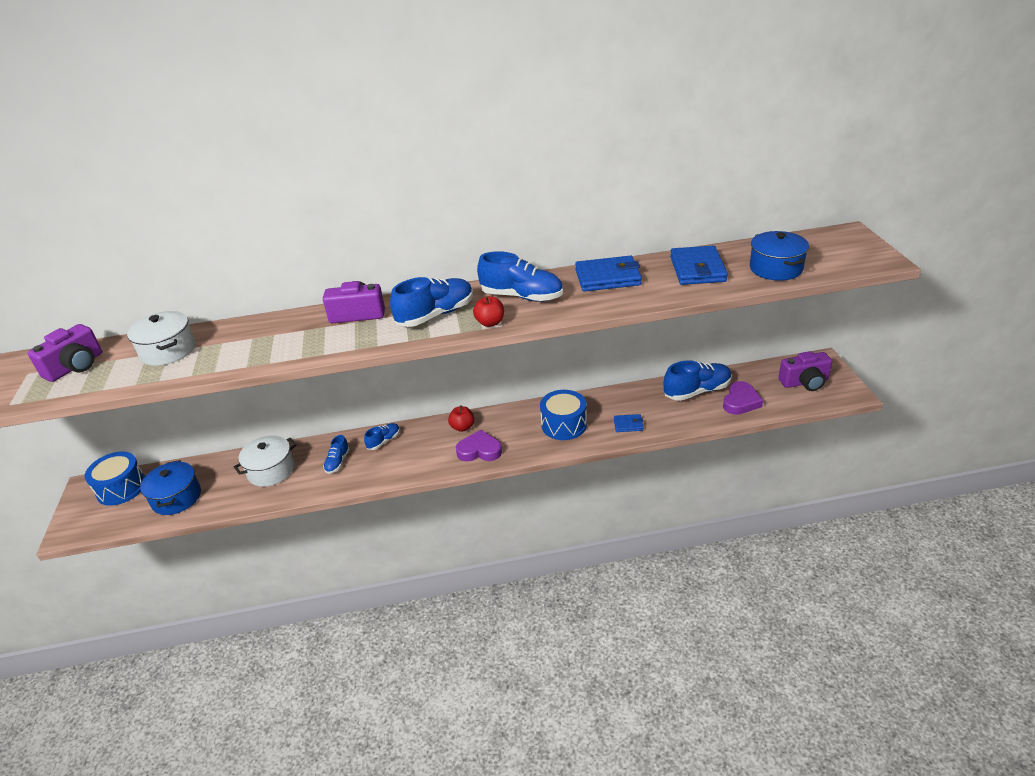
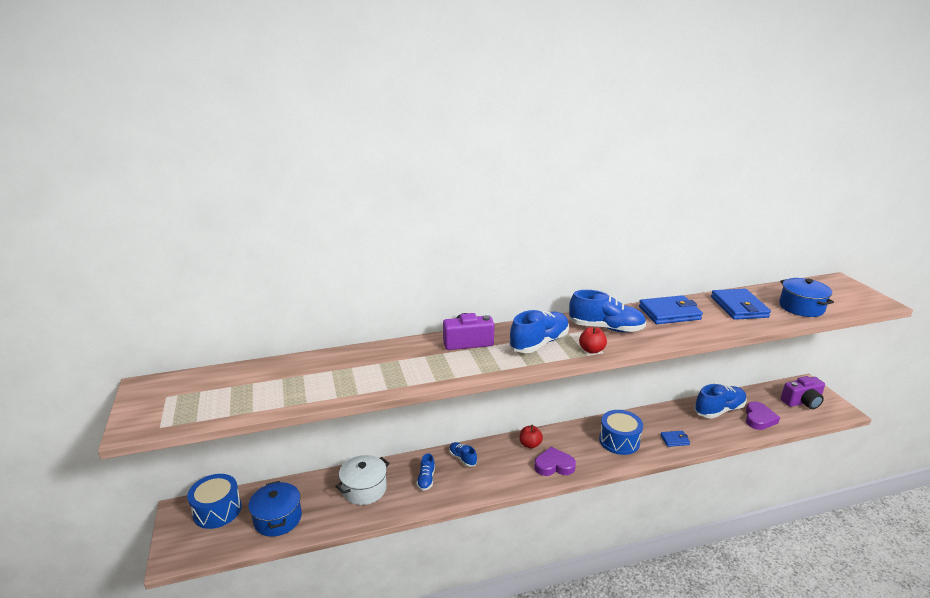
camera: 10 degrees left, 10 degrees down
(76, 366) = (214, 390): purple camera -> none
(168, 351) = (302, 374): white pot -> none
(384, 441) = (462, 458): blue shoe -> blue shoe turned 75 degrees counterclockwise

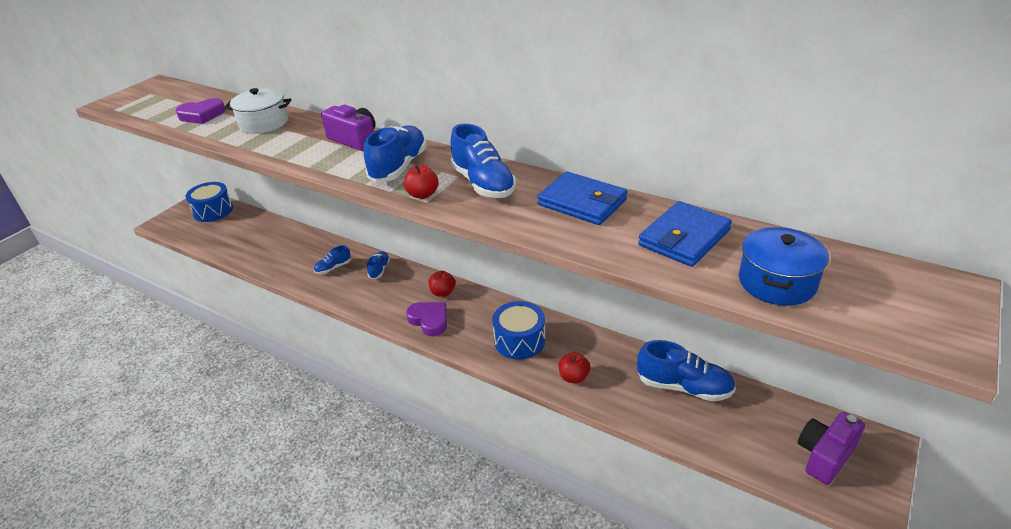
camera: 50 degrees right, 10 degrees up
(277, 519) = (227, 235): blue pot -> none
(364, 489) = (292, 249): white pot -> white pot (263, 123)
(539, 343) = (399, 167): blue shoe -> blue shoe turned 75 degrees counterclockwise
(674, 440) = (573, 377): blue wallet -> red apple
(759, 419) = (717, 428): purple heart -> purple heart (202, 115)
(802, 402) = (824, 455): purple camera -> purple camera turned 105 degrees clockwise

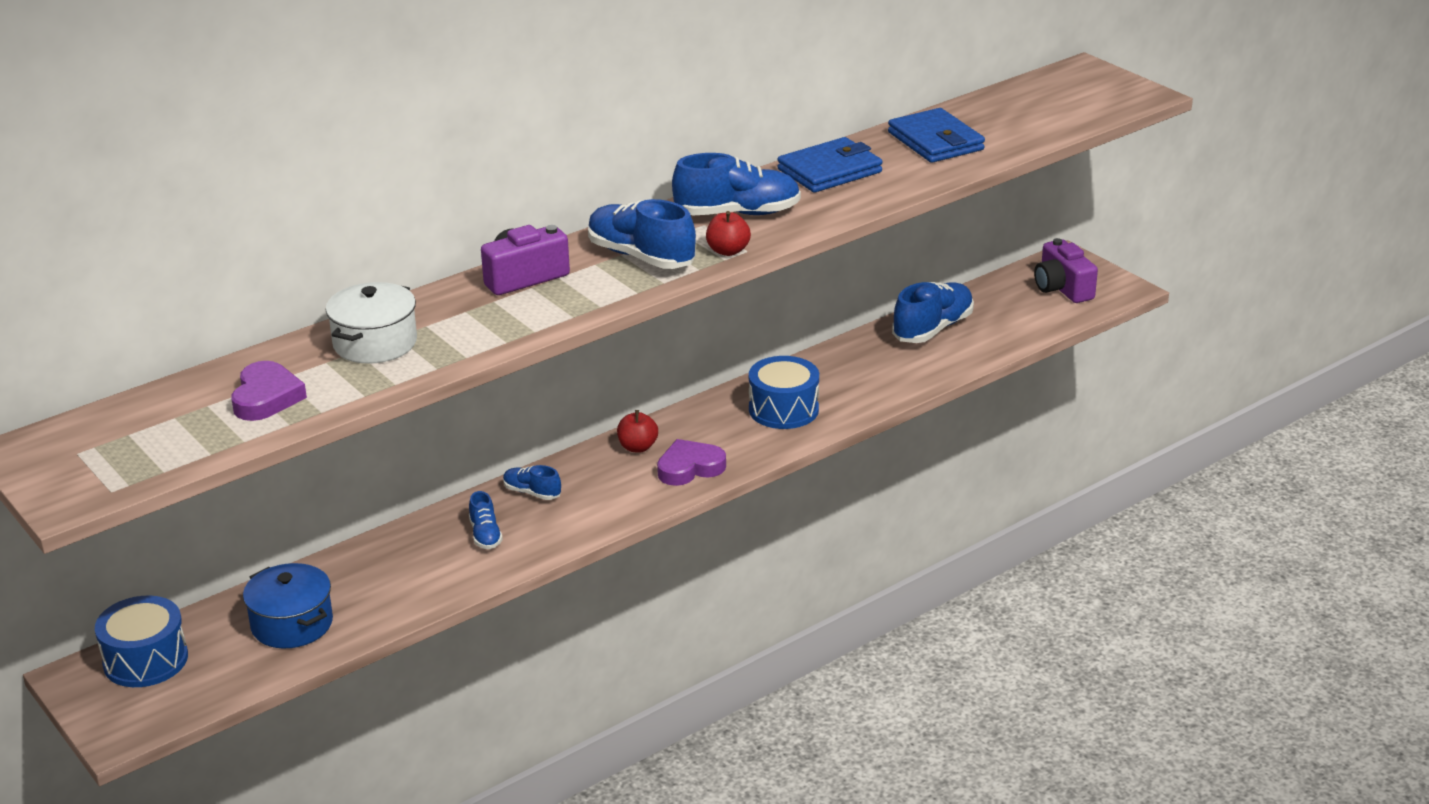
camera: 70 degrees left, 5 degrees down
(573, 377) = (872, 388): red apple -> none
(777, 282) = (1030, 124): blue pot -> blue pot (292, 624)

